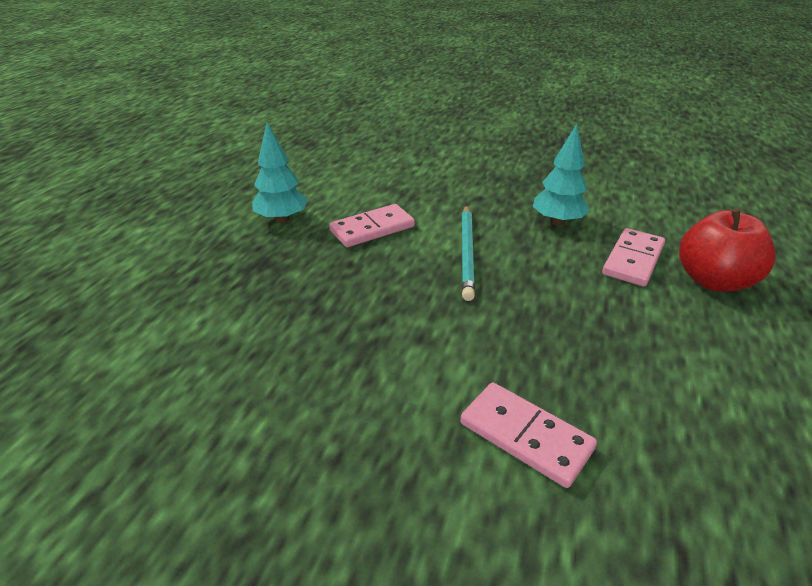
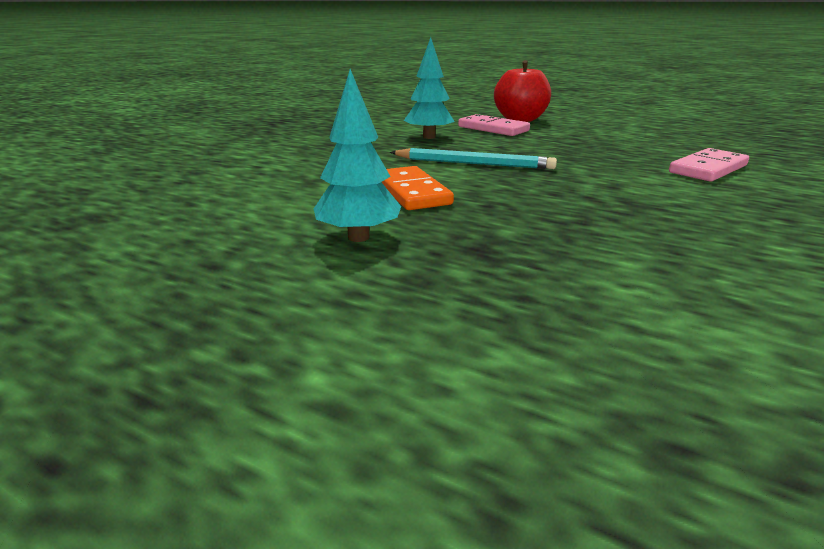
camera: 80 degrees left, 10 degrees down
(372, 229) = (411, 192): pink domino -> orange domino

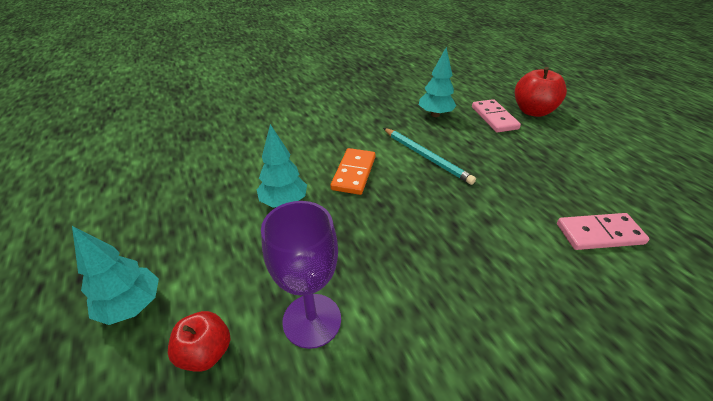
camera: 35 degrees right, 15 degrees up
(265, 437) = (132, 306): none -> turquoise tree
(507, 416) = (206, 352): none -> red apple
(588, 315) = (312, 320): none -> purple goblet

